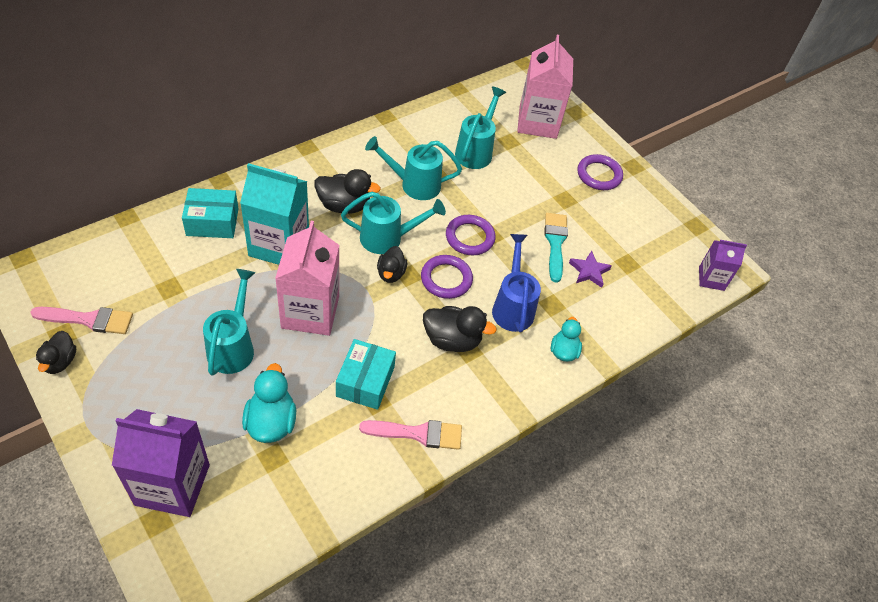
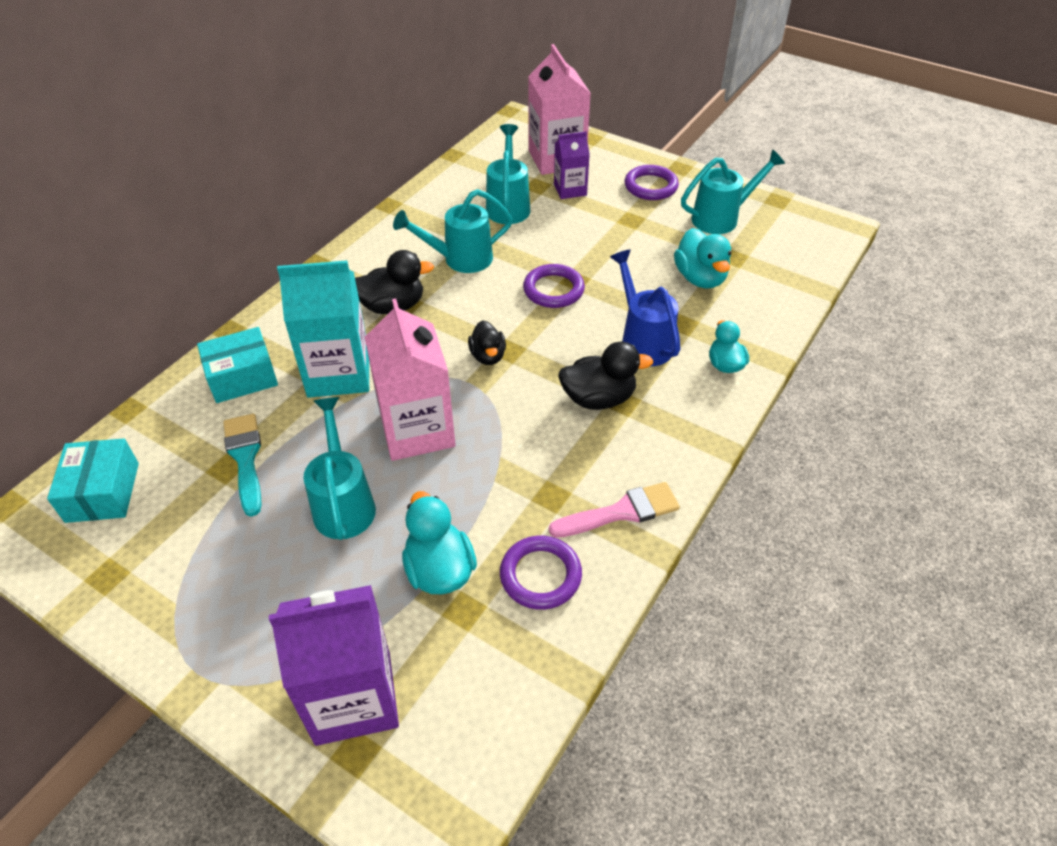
camera: 15 degrees left, 5 degrees down
(60, 361) = (121, 609): black duck -> none
(89, 320) = (136, 544): pink brush -> none
(365, 381) = (526, 480): turquoise box -> turquoise box (103, 492)
(387, 238) = (462, 322): turquoise watering can -> turquoise watering can (721, 218)
(446, 279) = (553, 339): purple ring -> purple ring (540, 575)
(555, 243) = (647, 264): turquoise brush -> turquoise brush (245, 458)
(589, 271) = (700, 278): purple star -> turquoise duck
(711, 278) = (825, 242): purple carton -> purple carton (570, 189)

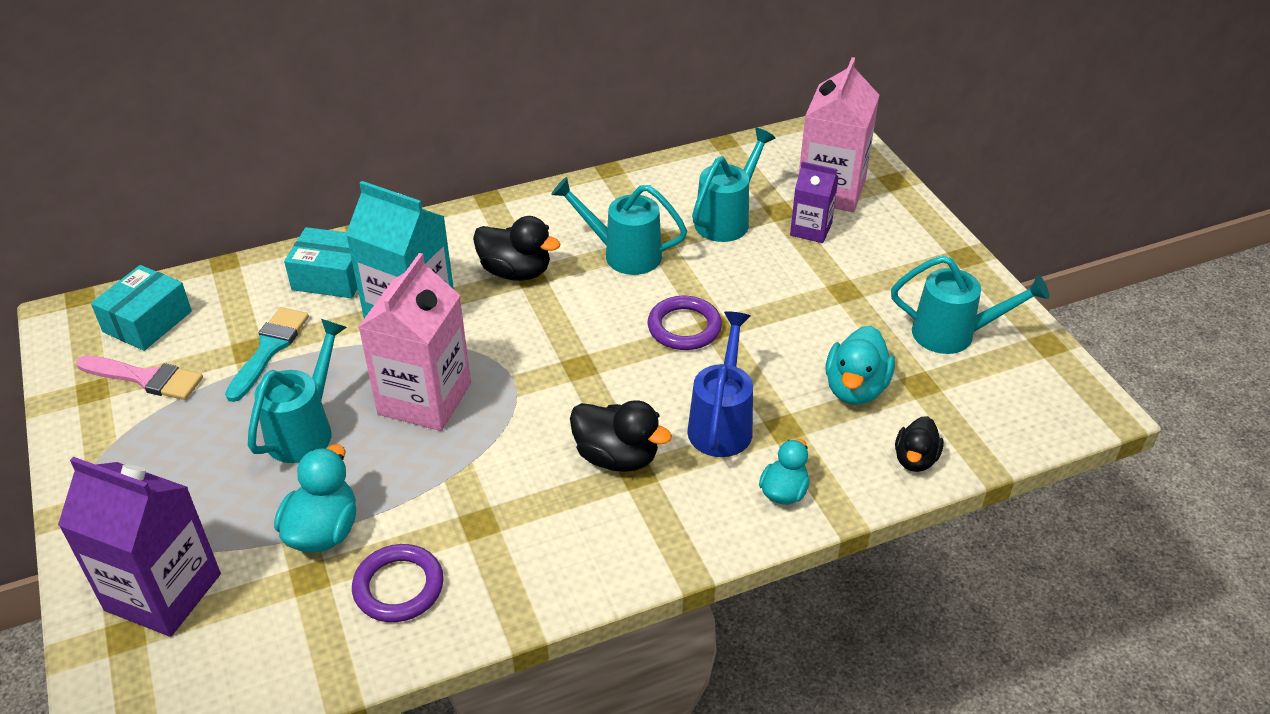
camera: 35 degrees right, 5 degrees down
(488, 356) = (554, 362): black duck -> black duck (915, 459)
(621, 512) = (527, 575): pink brush -> pink brush (146, 378)
(650, 186) = (907, 263): purple ring -> none

